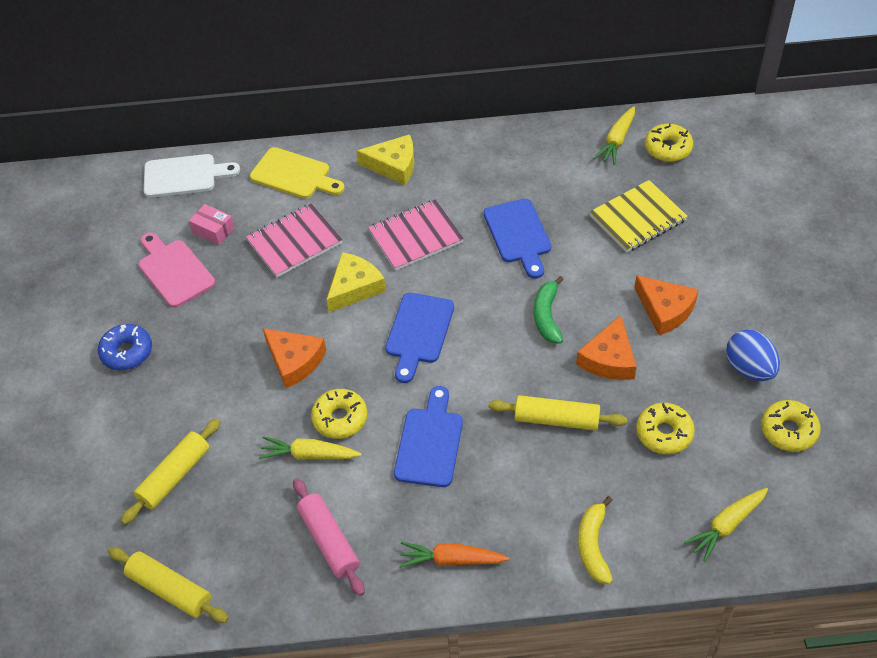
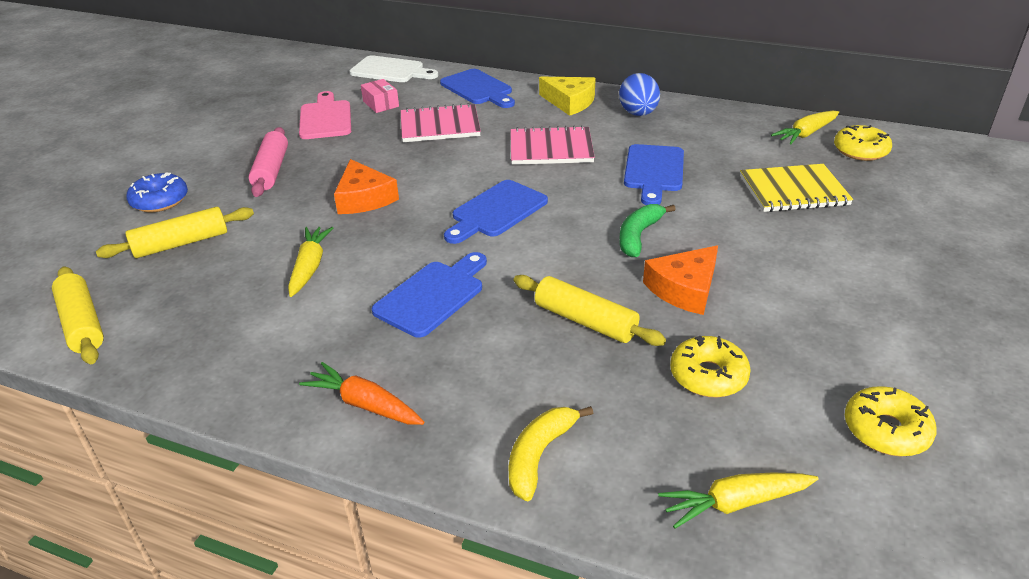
camera: 25 degrees right, 15 degrees down
(127, 352) = (236, 154): blue donut -> blue donut (160, 201)
(294, 175) = (478, 89): yellow cutting board -> blue cutting board
(309, 455) = (310, 267): yellow carrot -> yellow carrot turned 60 degrees clockwise
(329, 541) = (259, 340): pink rolling pin -> pink rolling pin (271, 170)
(340, 418) = (364, 250): yellow donut -> none
(354, 287) = (464, 166): yellow cheese -> none
(665, 310) = (780, 268): orange cheese -> none
(749, 368) = (861, 350): blue egg -> blue egg (638, 114)

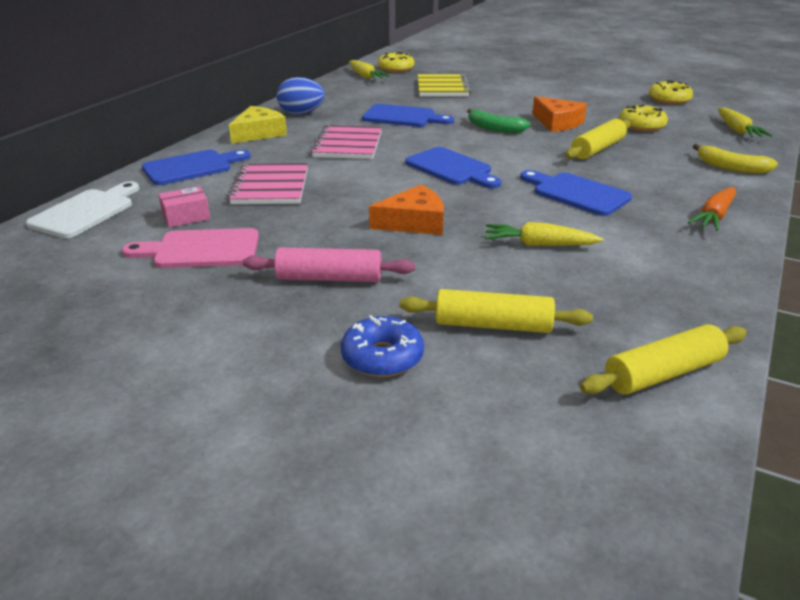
camera: 85 degrees left, 5 degrees down
(181, 243) = (493, 325): yellow rolling pin -> yellow rolling pin turned 60 degrees counterclockwise

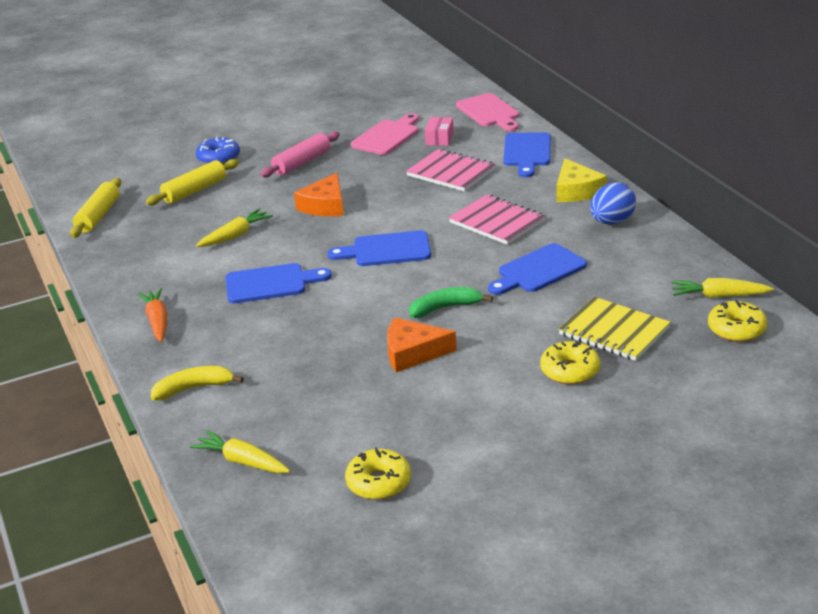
camera: 130 degrees right, 0 degrees up
(86, 212) = (489, 112): white cutting board -> pink cutting board
(597, 149) = (325, 339): yellow rolling pin -> none
(641, 126) = (337, 403): yellow donut -> yellow donut (570, 371)

